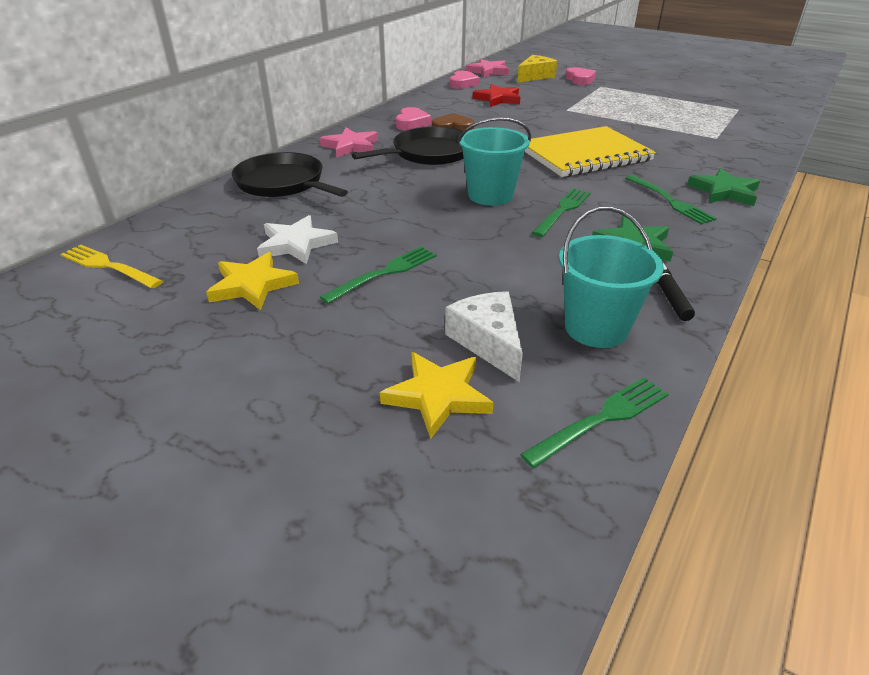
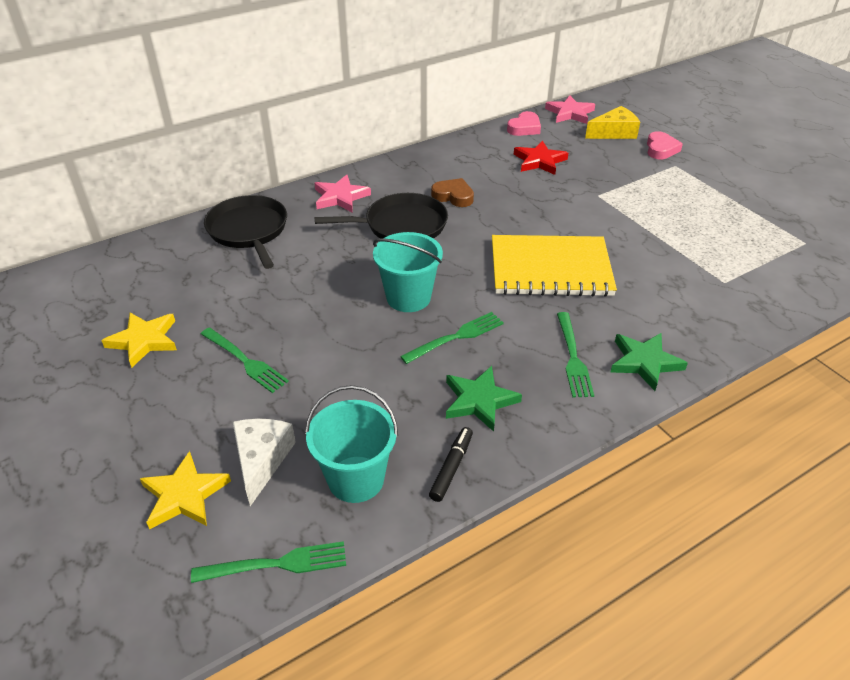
camera: 25 degrees right, 5 degrees up
(108, 266) = (65, 288): yellow fork -> none
(296, 244) = (206, 306): white star -> none
(384, 273) = (245, 361): green fork -> green fork turned 60 degrees clockwise
(412, 123) = (422, 178): pink heart -> none

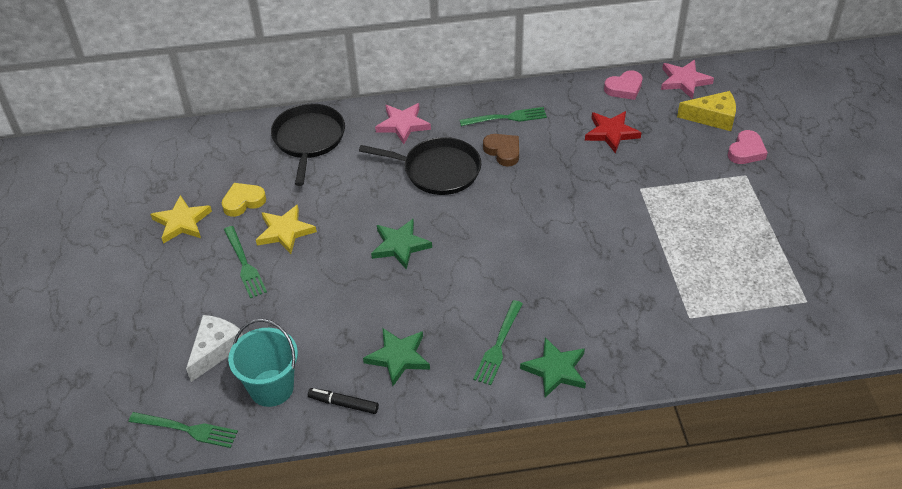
camera: 25 degrees right, 5 degrees up
(184, 495) = (153, 358): yellow star -> yellow star (285, 231)
(208, 302) = (243, 202): none -> yellow heart
(408, 297) = (400, 246): turquoise bucket -> green star
(451, 468) = (343, 404): black marker -> black marker turned 120 degrees counterclockwise
(456, 337) = (415, 295): green fork -> green fork (506, 118)
(550, 268) = (539, 254): yellow notebook -> none

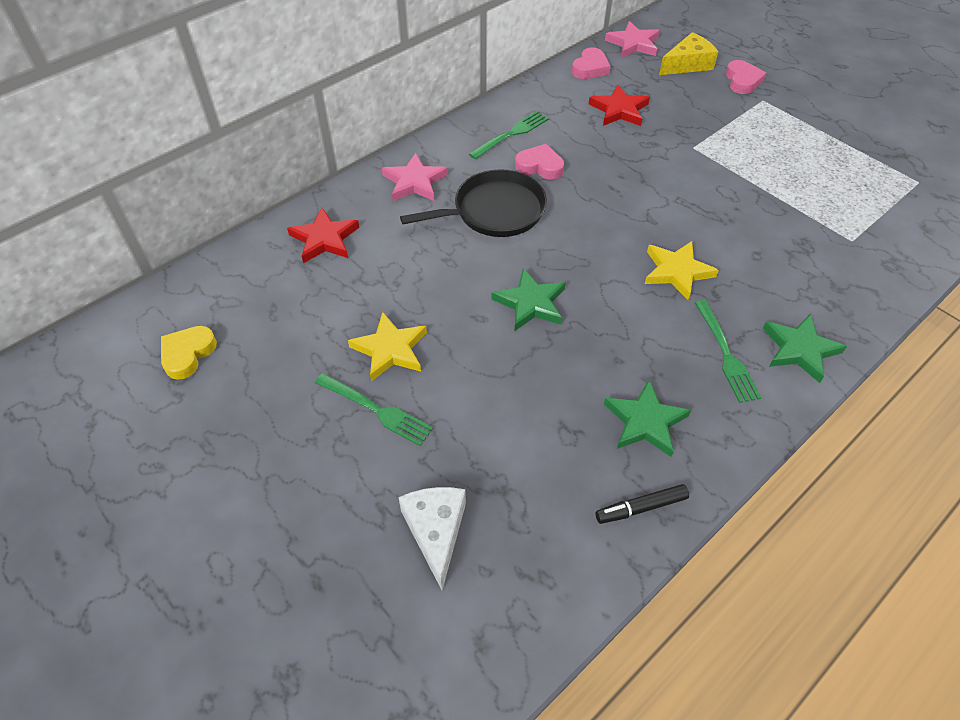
camera: 35 degrees left, 5 degrees up
(182, 222) = (251, 400): yellow star -> yellow star (676, 271)
(187, 429) = (493, 656): green fork -> none
(243, 202) = (309, 340): yellow heart -> yellow heart (188, 354)
(271, 388) = (545, 538): turquoise bucket -> none
(308, 139) = (324, 239): black pan -> red star
(503, 151) = (539, 166): brown heart -> pink heart

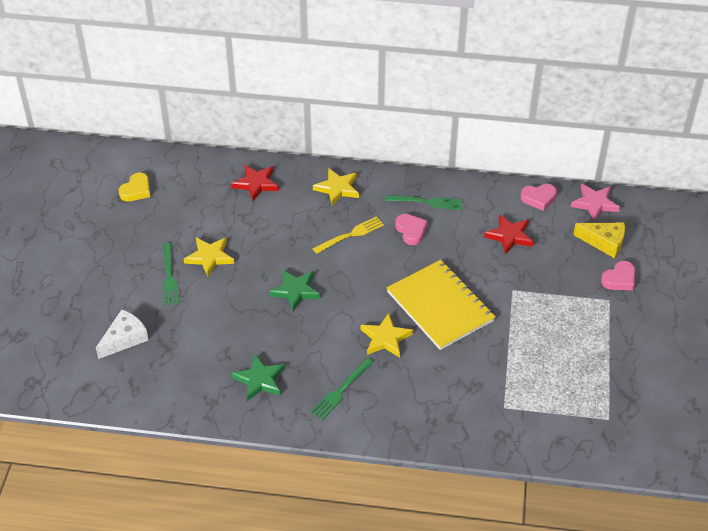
camera: 50 degrees right, 5 degrees down
(188, 354) = (136, 190): yellow heart -> yellow heart turned 135 degrees clockwise
(414, 182) = (337, 188): pink star -> yellow star
(494, 211) = (350, 235): black pan -> yellow fork
(641, 507) = (205, 405): black marker -> none
(668, 206) = (440, 306): none -> yellow notebook
(799, 349) = (377, 421): green star -> none

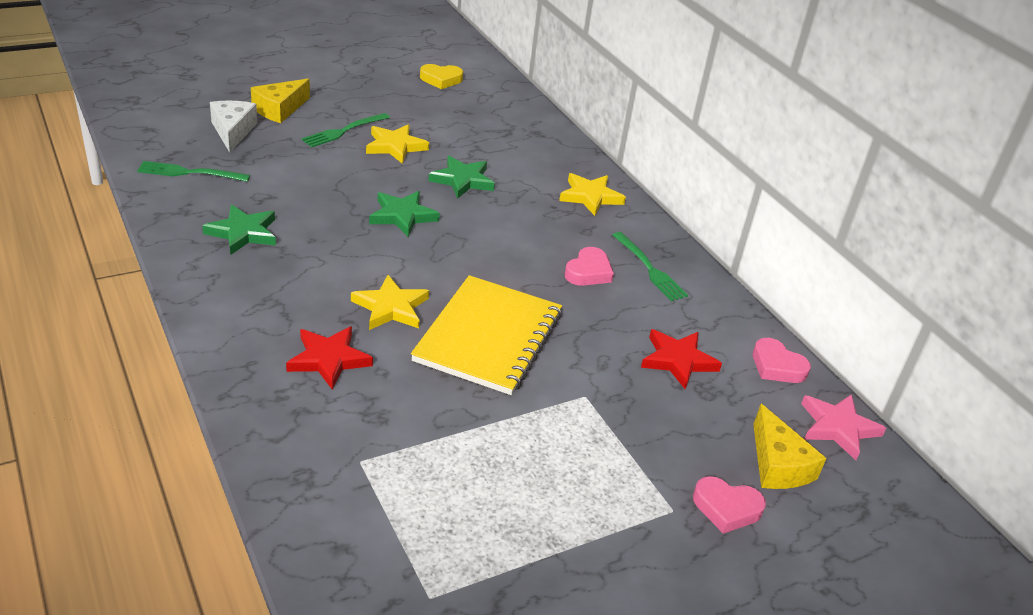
camera: 50 degrees right, 10 degrees down
(112, 300) = (279, 109): none -> yellow cheese
(124, 339) = (233, 131): white cheese -> white cheese turned 105 degrees counterclockwise
(256, 184) = (532, 143): red star -> red star (329, 359)
(275, 242) = (462, 180): none -> green star
(341, 390) = (274, 299): green fork -> green fork (189, 173)
(350, 235) = (530, 228): yellow fork -> none

